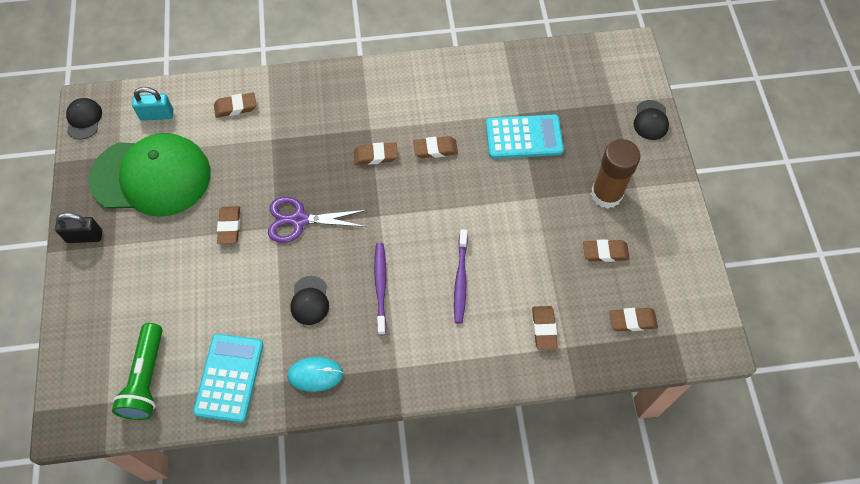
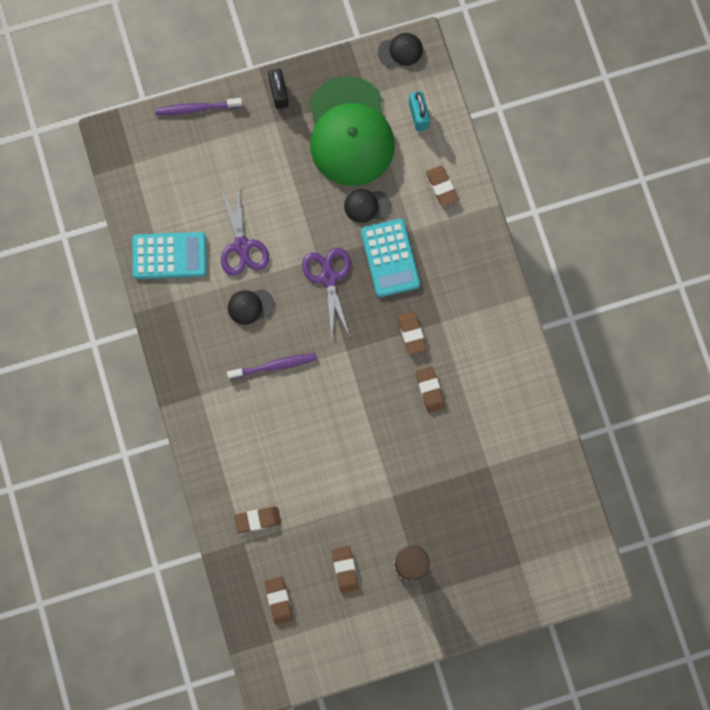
camera: 80 degrees right, 15 degrees up
(146, 379) = (158, 188): green flashlight -> none
(229, 227) = (311, 217): brown eraser -> none
(241, 299) = (242, 246): none -> purple scissors
(315, 375) = (183, 327): turquoise mouse -> none
(460, 280) = (293, 437): purple toothbrush -> purple toothbrush (196, 108)
(524, 137) = (460, 475): turquoise calculator -> turquoise calculator (390, 258)
(651, 120) = (506, 604): black cap -> black cap (367, 206)

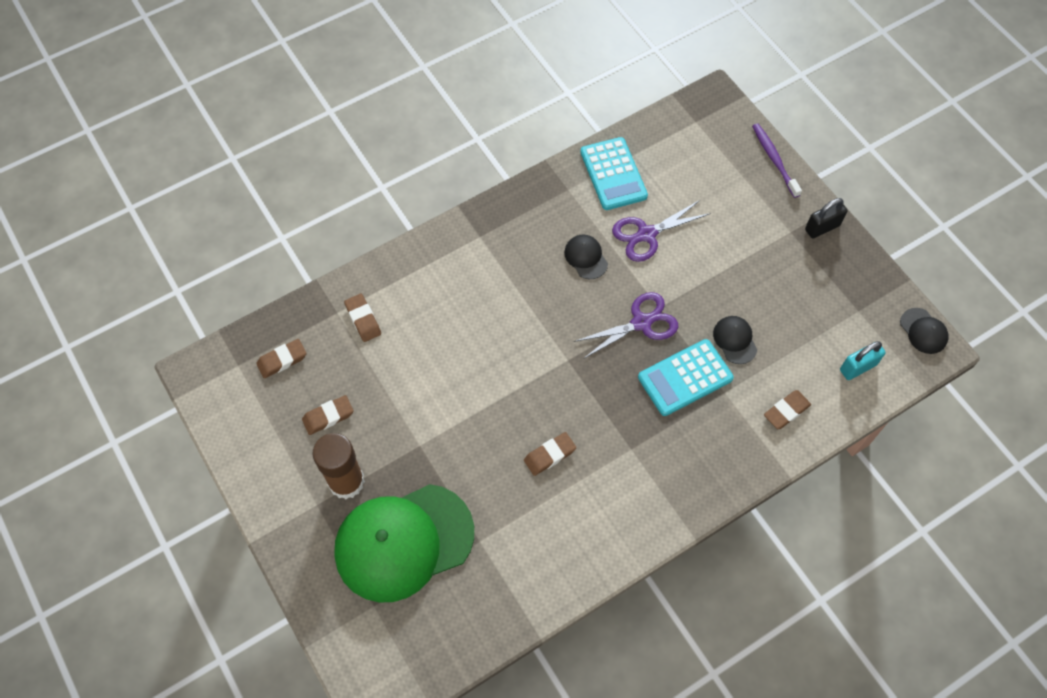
camera: 75 degrees right, 15 degrees down
(274, 366) = (530, 295): purple toothbrush -> none
(350, 132) = (810, 304): green cap -> green cap (403, 542)
(411, 333) = (607, 420): brown eraser -> none

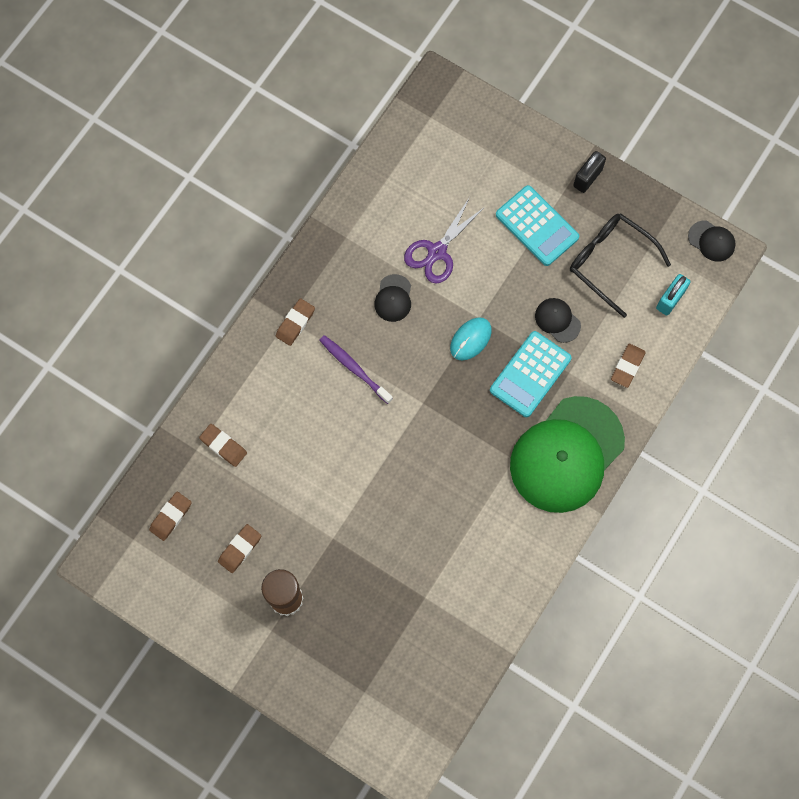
camera: 25 degrees left, 10 degrees up
(403, 542) = (362, 628): green cap -> green cap (566, 455)
(549, 455) = (447, 496): brown eraser -> brown eraser (295, 323)
(586, 257) = (393, 298): black cap -> black cap turned 120 degrees counterclockwise
(613, 174) = (380, 204): turquoise calculator -> turquoise calculator (537, 226)
(641, 322) = (470, 339): purple scissors -> turquoise mouse
(774, 159) = (518, 127): purple toothbrush -> purple toothbrush (354, 368)
(812, 310) = (611, 263): none -> black glasses

